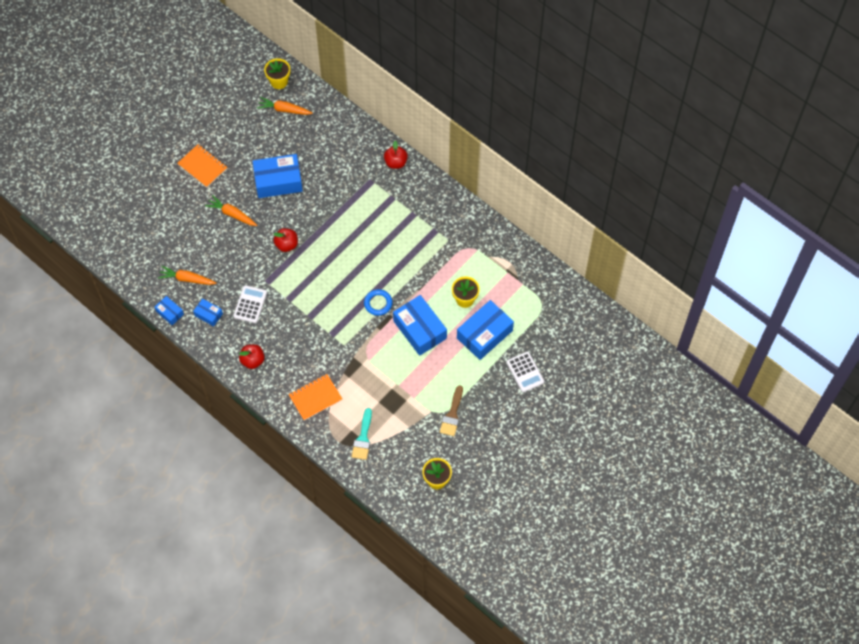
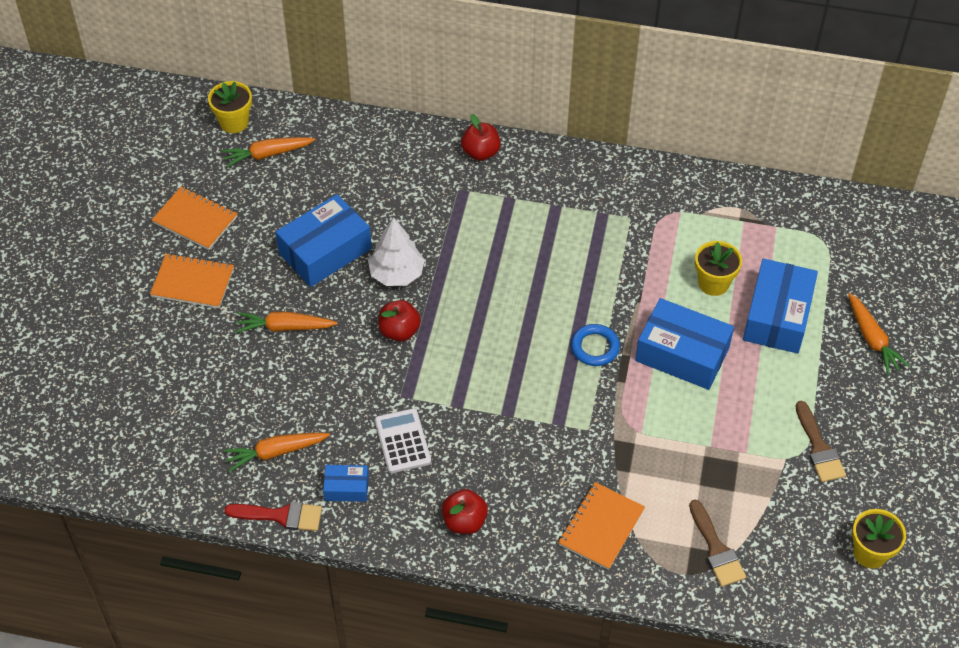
camera: 30 degrees left, 10 degrees down
(170, 313) = (281, 516): blue box -> red brush
(225, 131) = (195, 220): none -> orange notebook
(306, 212) = (396, 274): none -> white tree
(363, 438) = (716, 549): turquoise brush -> brown brush
(525, 372) = (872, 339): white calculator -> orange carrot

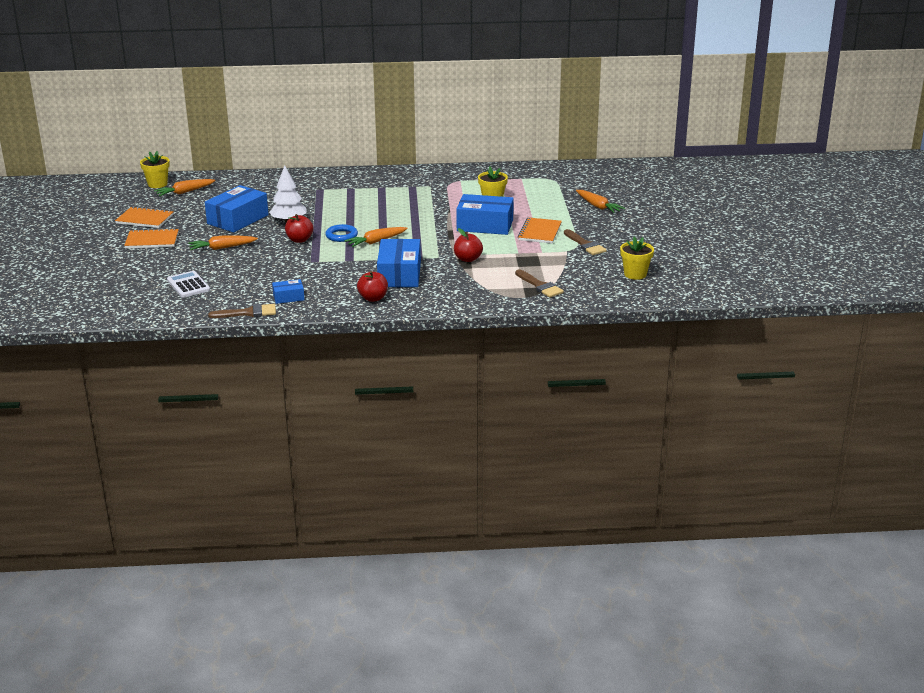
camera: 15 degrees left, 25 degrees down
(275, 452) = (234, 291): orange carrot -> orange carrot (376, 242)
(281, 516) = (248, 313): red brush -> brown brush
(402, 441) = (319, 276): white calculator -> white calculator (188, 285)
(480, 152) = (325, 176): red apple -> red apple (468, 259)
(595, 347) = (429, 230): blue ring -> blue ring (341, 236)
(601, 527) = (463, 288): orange notebook -> orange notebook (539, 232)
(777, 316) = (537, 206): blue box -> blue box (399, 274)

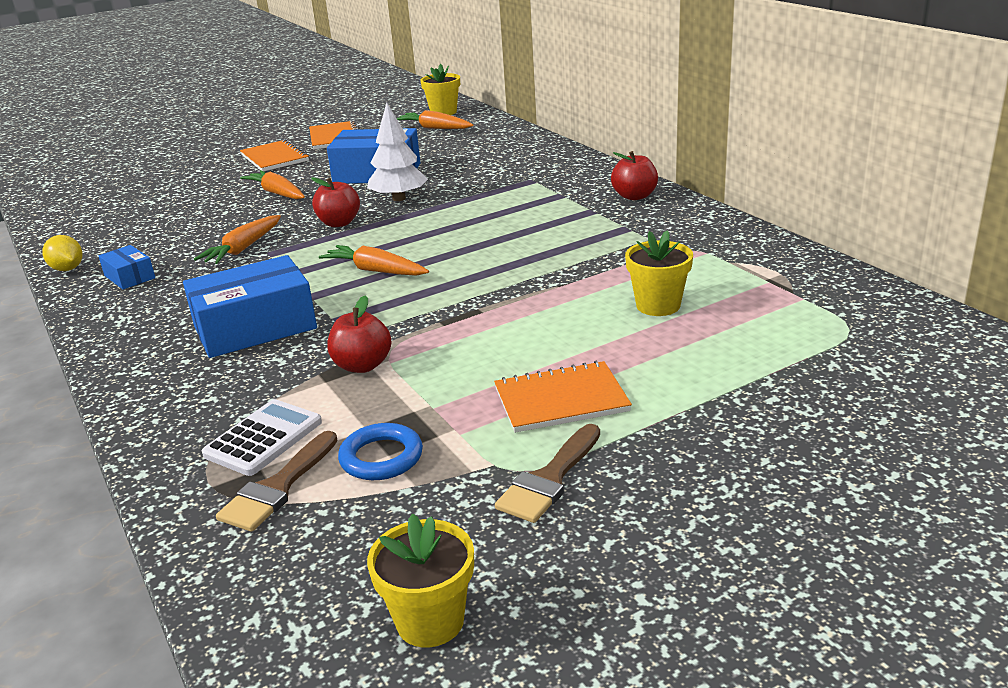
camera: 65 degrees right, 0 degrees up
(188, 285) = (148, 212): white calculator -> white calculator (263, 438)
(248, 313) = (67, 269): brown brush -> yellow lemon
(341, 236) = (377, 242): blue ring -> blue ring (381, 457)
(373, 298) = (147, 335): red apple -> red apple (634, 196)
(485, 225) = (533, 334): blue box -> none
(598, 206) = (788, 428): orange carrot -> orange carrot (243, 249)

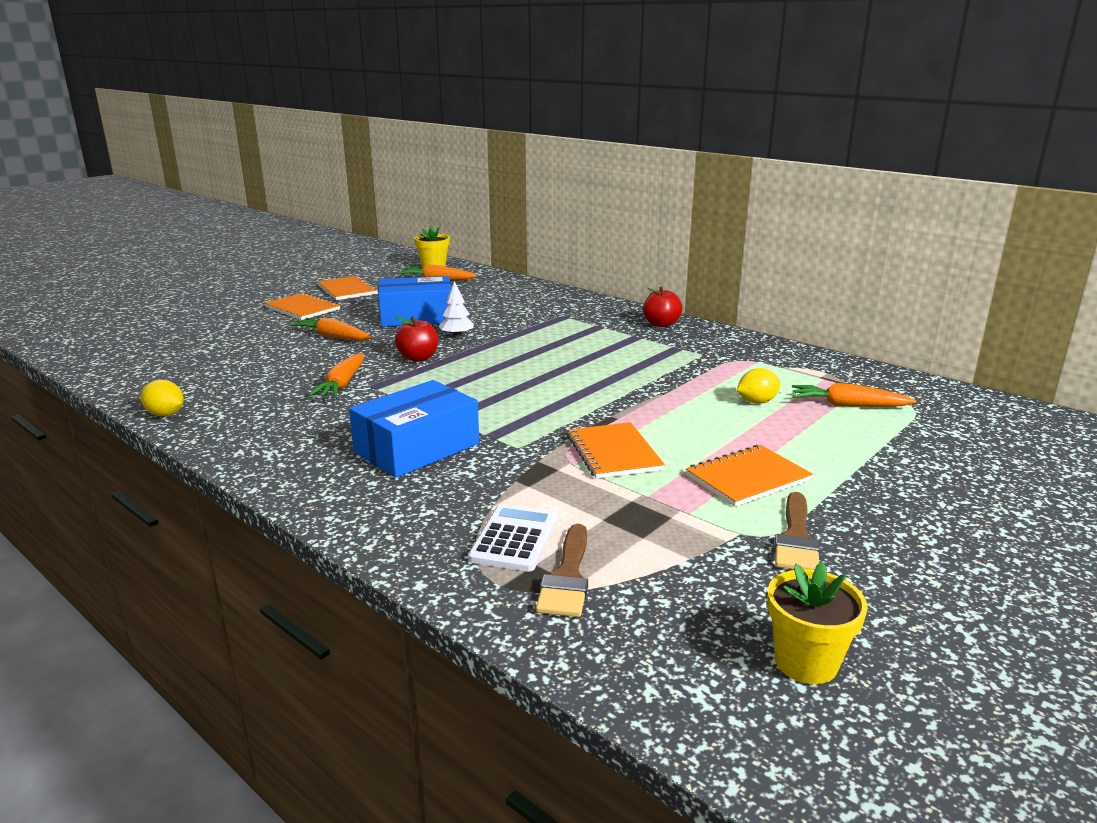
camera: 20 degrees left, 5 degrees down
(130, 277) = (243, 416): blue box -> none
(362, 365) = (551, 469): red apple -> none
(375, 270) = (490, 393): orange carrot -> orange carrot (848, 405)
(381, 457) = (639, 540): blue ring -> none
(399, 198) = (457, 336): white tree -> white tree, size x0.64
(442, 353) = (613, 453): none -> orange notebook
(658, 305) = (756, 402): yellow flower pot -> yellow lemon

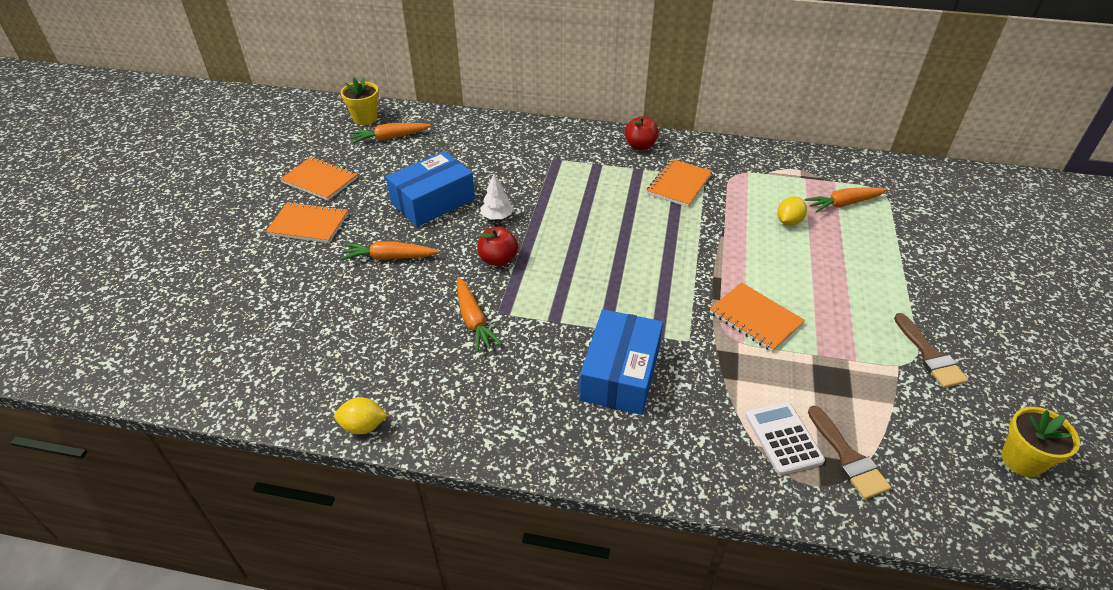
camera: 30 degrees left, 20 degrees up
(747, 478) = (855, 308): orange notebook -> orange notebook (679, 184)

